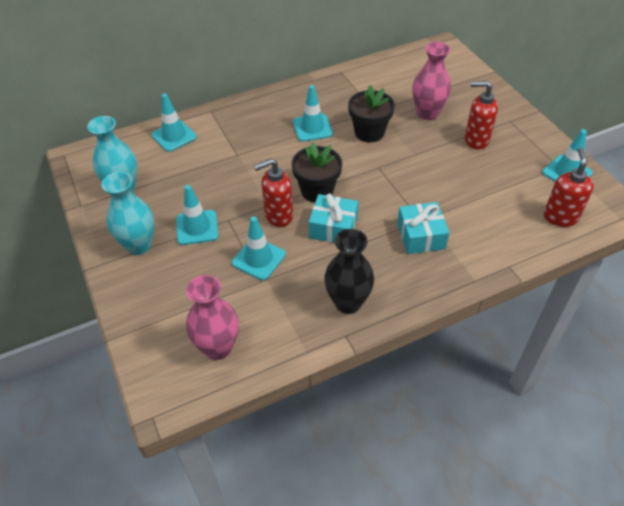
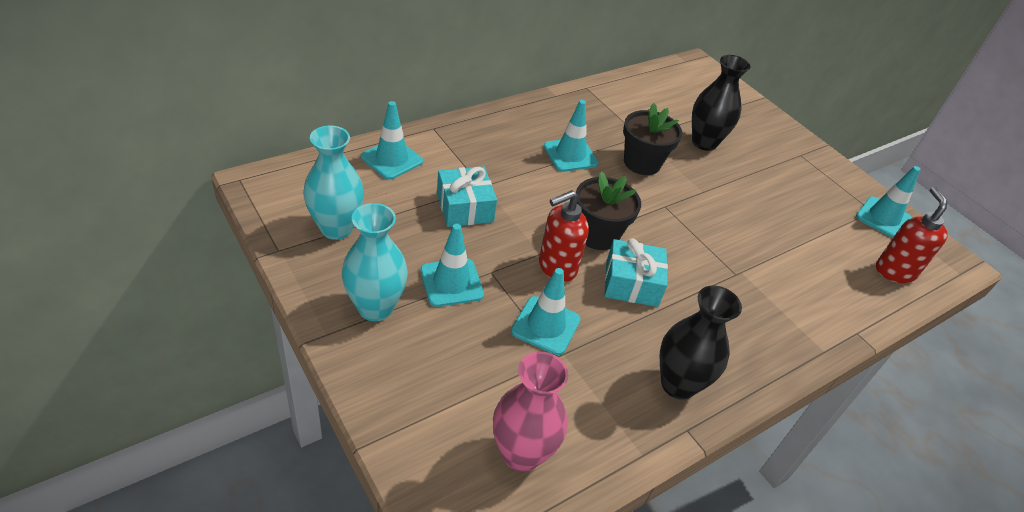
camera: 15 degrees left, 5 degrees down
(421, 236) = (742, 294): turquoise gift -> turquoise gift (465, 207)
(427, 113) = (704, 143): pink vase -> black vase
(476, 140) = (770, 176): red soap dispenser -> none

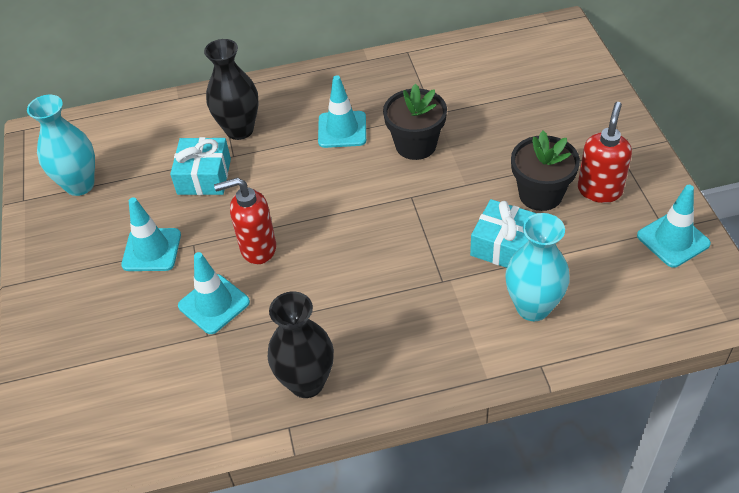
camera: 30 degrees right, 5 degrees up
(375, 308) = (75, 264): turquoise vase -> turquoise vase (533, 307)
(391, 159) = (163, 120): turquoise traffic cone -> none
(521, 453) = (126, 416): pink vase -> none
(598, 235) = (319, 220): black flower pot -> black flower pot (540, 194)
(631, 283) = (322, 275): turquoise gift -> turquoise gift (505, 246)
(704, 143) = (504, 127): black vase -> black vase (239, 130)
(894, 271) = (639, 305): red soap dispenser -> red soap dispenser (599, 190)

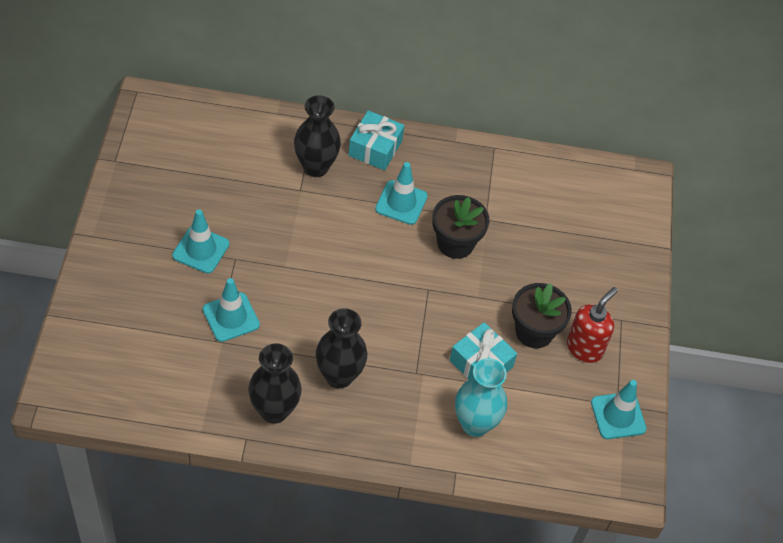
camera: 10 degrees right, 5 degrees up
(79, 185) = (165, 165): turquoise vase -> none
(204, 176) = (268, 200): turquoise gift -> turquoise gift (375, 148)
(257, 248) = (284, 283): red soap dispenser -> none
(361, 317) = (339, 376): none -> black vase

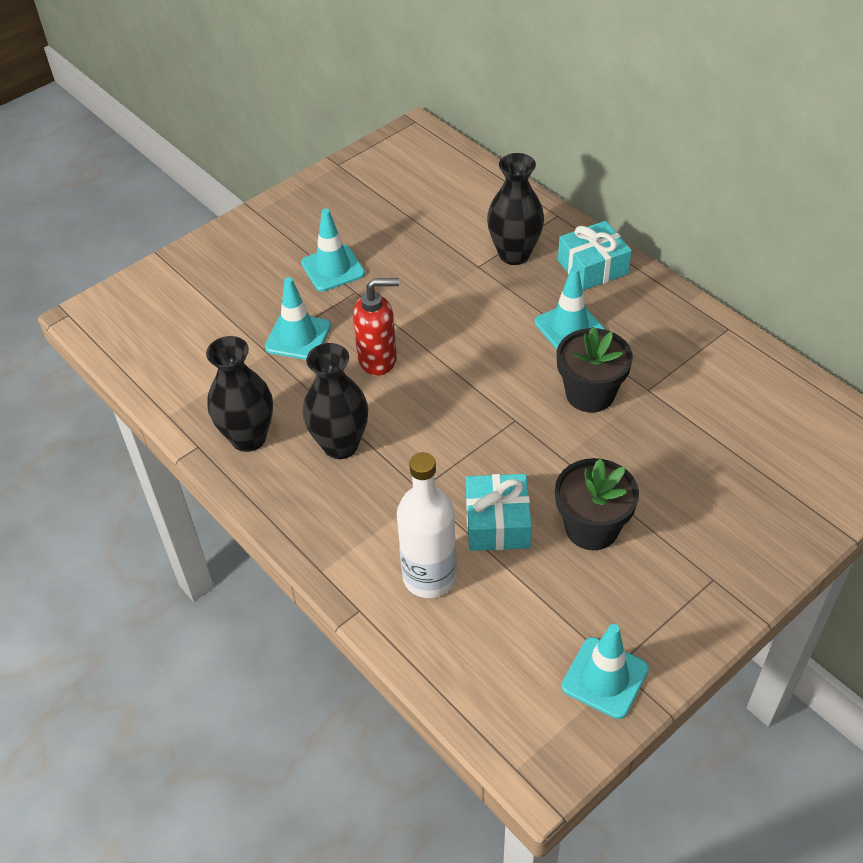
camera: 50 degrees right, 5 degrees down
(475, 424) = (429, 577): turquoise vase -> white bottle
(584, 348) = (636, 581): red soap dispenser -> red soap dispenser (378, 359)

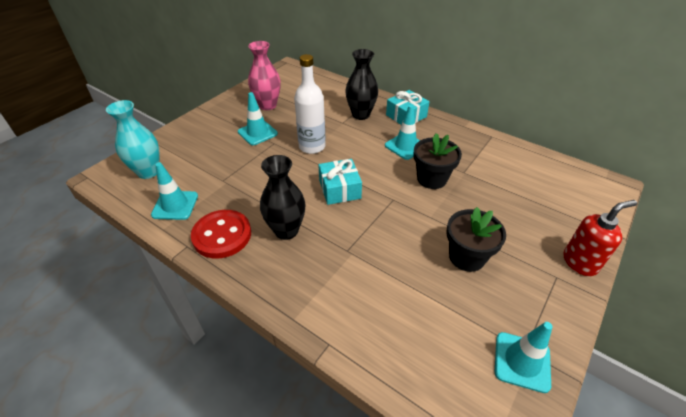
camera: 15 degrees left, 5 degrees down
(156, 318) = (148, 172): none -> turquoise vase
(248, 438) = (222, 235): black vase -> red button
(298, 337) = (244, 171): turquoise traffic cone -> turquoise traffic cone (175, 205)
(360, 215) = (267, 105): none -> pink vase
(378, 359) = (297, 177): red soap dispenser -> red soap dispenser (580, 262)
(429, 577) = (372, 309): white bottle -> white bottle (312, 146)
(497, 523) = (405, 264): turquoise gift -> turquoise gift (339, 189)

